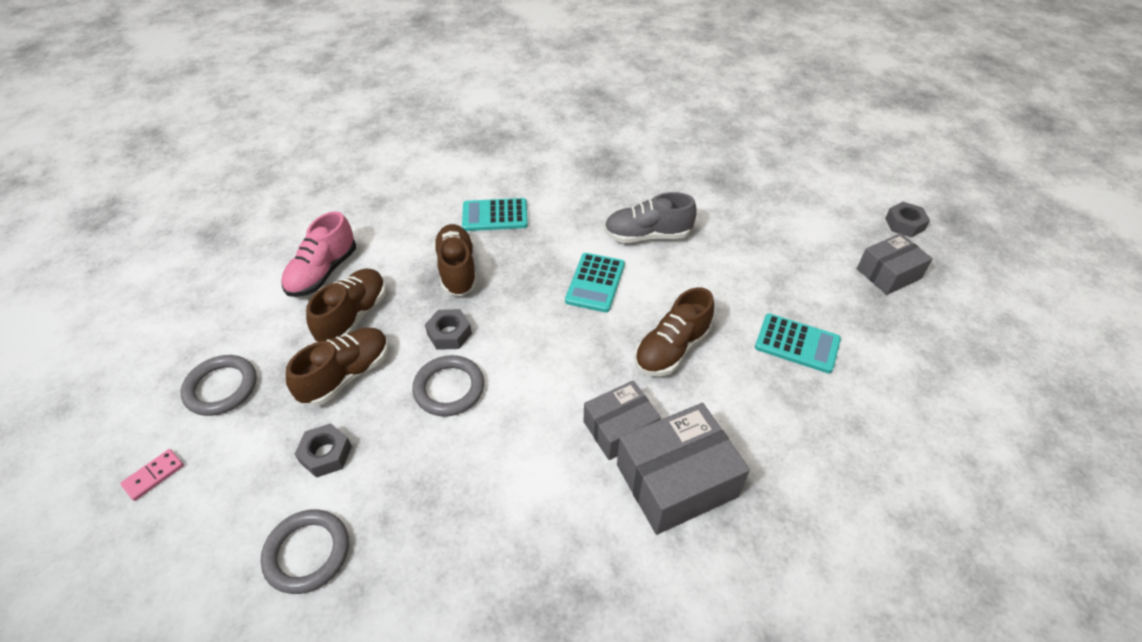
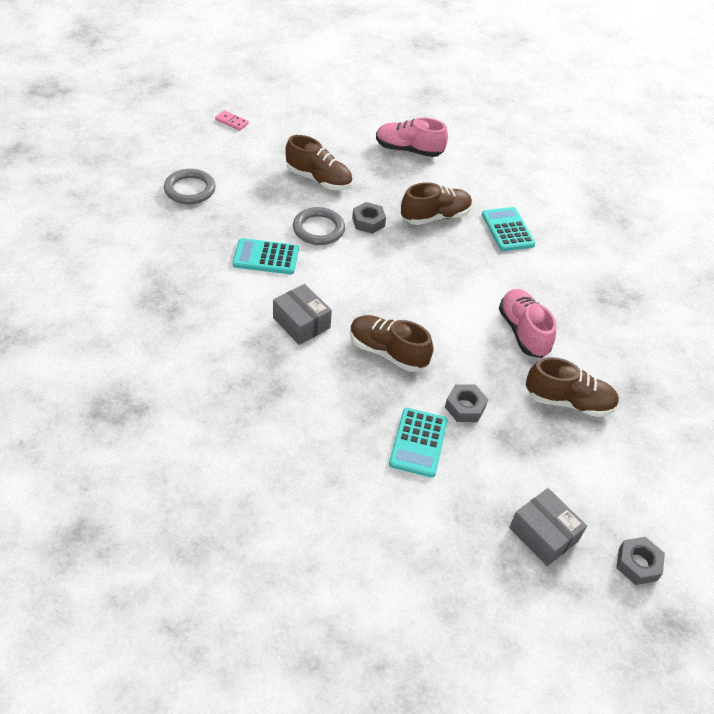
camera: 75 degrees right, 0 degrees up
(221, 388) = (297, 130): grey ring -> none
(326, 454) = (256, 183): grey nut -> grey nut (465, 407)
(353, 316) = (371, 172): brown shoe -> brown shoe (568, 402)
(595, 283) = (449, 299): turquoise calculator -> turquoise calculator (266, 257)
(647, 235) = (523, 332): grey shoe -> pink shoe
(676, 480) = (261, 357): grey box -> none

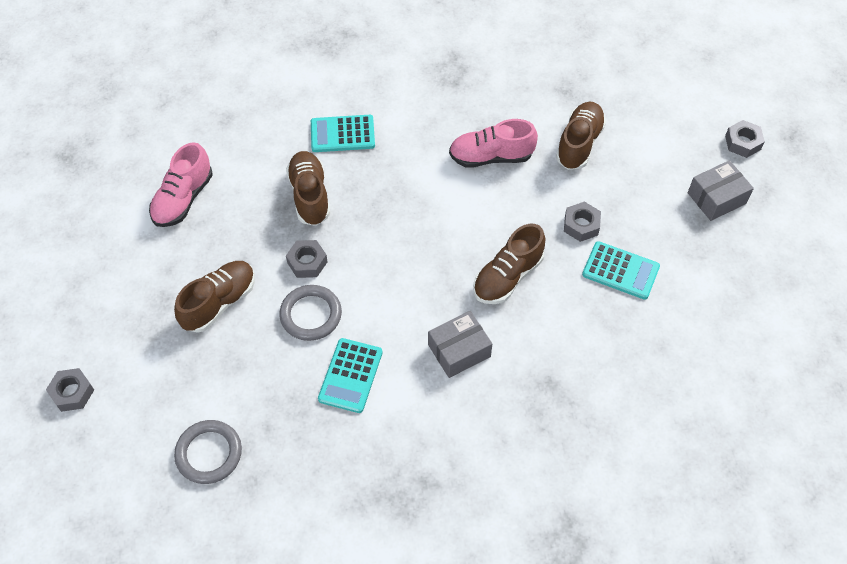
camera: 75 degrees left, 10 degrees up
(232, 122) = (72, 392): pink domino -> grey nut

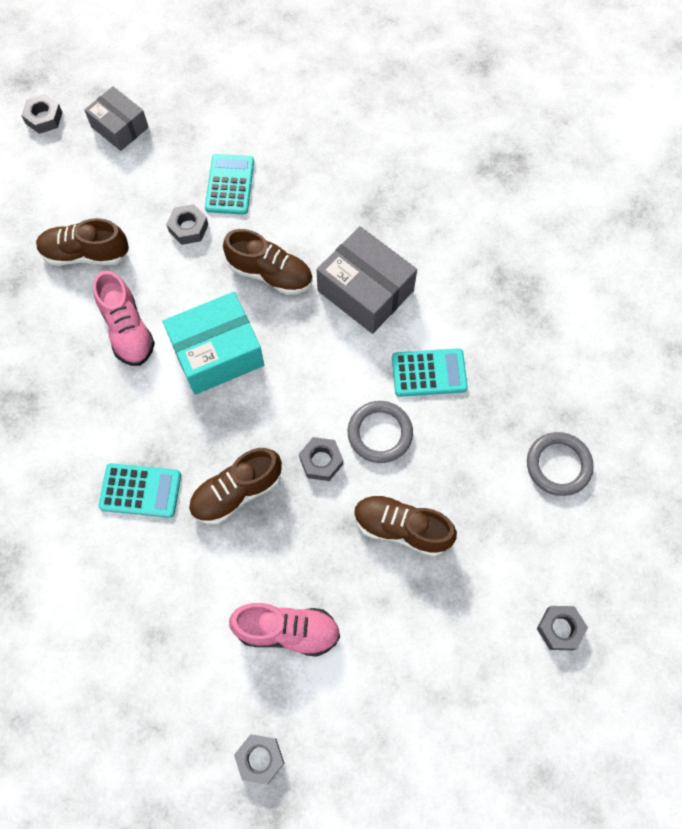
camera: 110 degrees left, 10 degrees up
(106, 158) = (260, 759): none -> grey nut
(342, 134) = (140, 490): turquoise calculator -> turquoise calculator turned 60 degrees counterclockwise
(442, 214) = (217, 353): none -> turquoise box
(459, 350) = (365, 291): grey box -> grey box, size x1.55

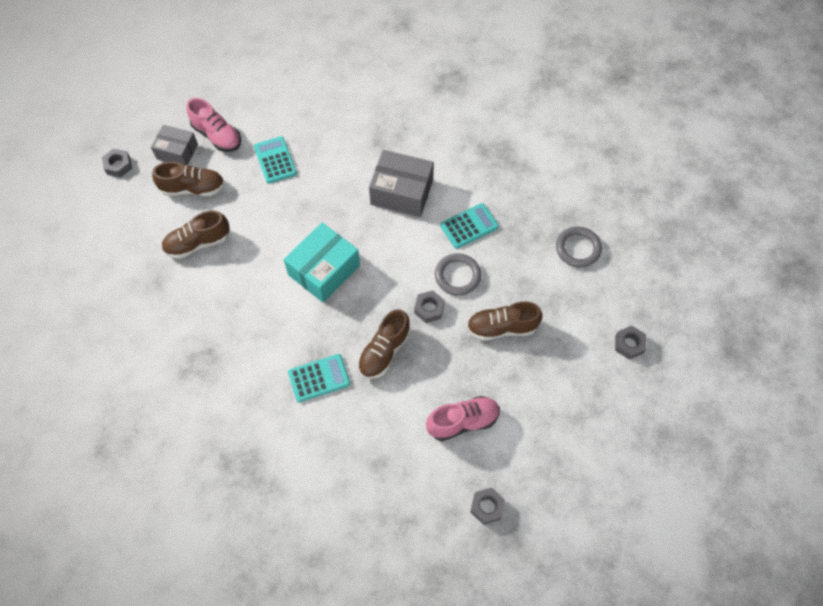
camera: 25 degrees left, 5 degrees down
(127, 330) = (254, 280): pink shoe -> pink shoe (217, 136)
(188, 228) = (261, 198): grey nut -> none
(270, 274) = (333, 206): brown shoe -> brown shoe (193, 188)

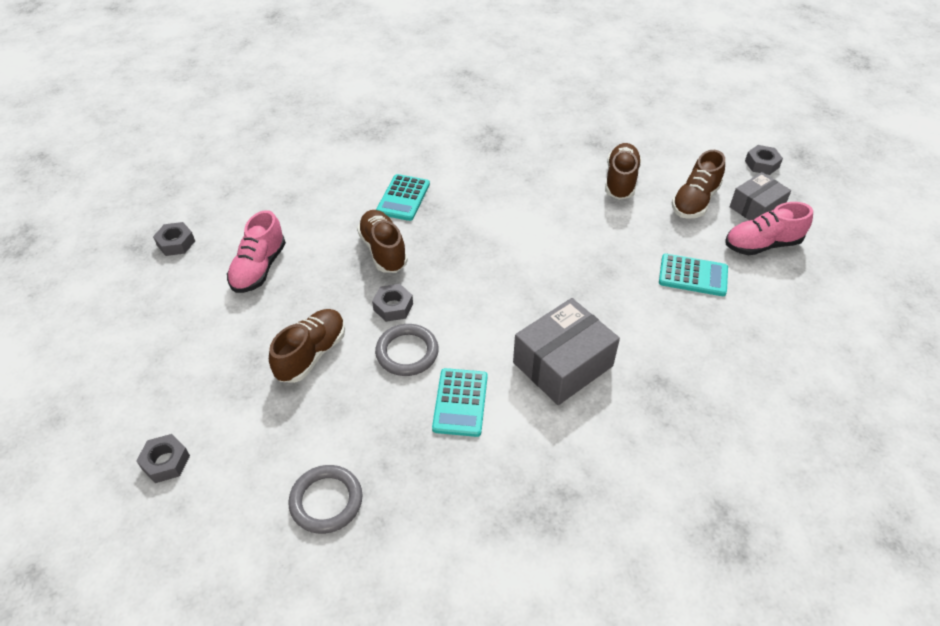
camera: 125 degrees right, 15 degrees down
(324, 270) = (513, 250): turquoise box -> none

